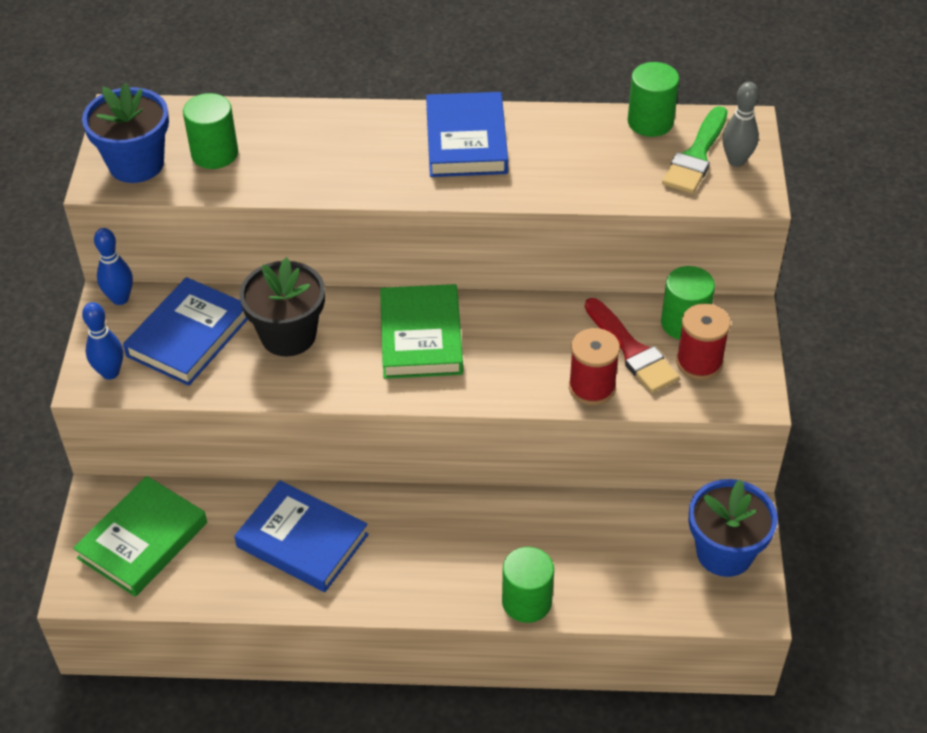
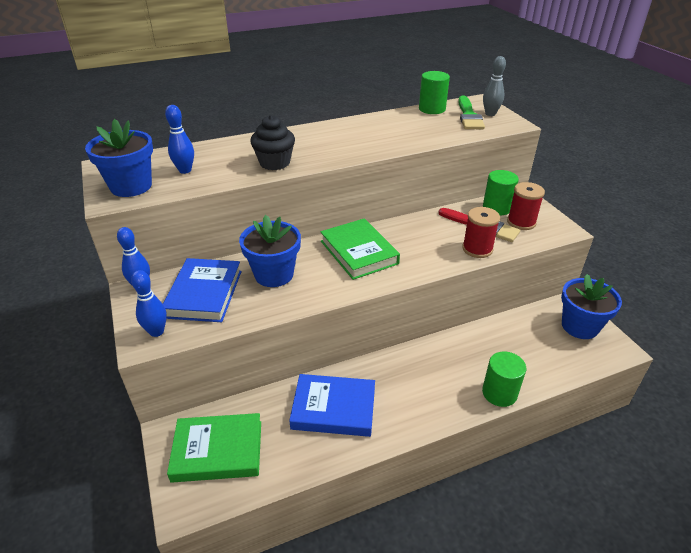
camera: 25 degrees left, 10 degrees down
(142, 540) = (218, 451): green book -> green book turned 75 degrees clockwise
(215, 153) = (185, 170): green cylinder -> blue bowling pin
(288, 335) = (274, 274): black flower pot -> blue flower pot
(337, 174) = (274, 163): none -> black cupcake
(466, 141) = (340, 134): blue book -> none

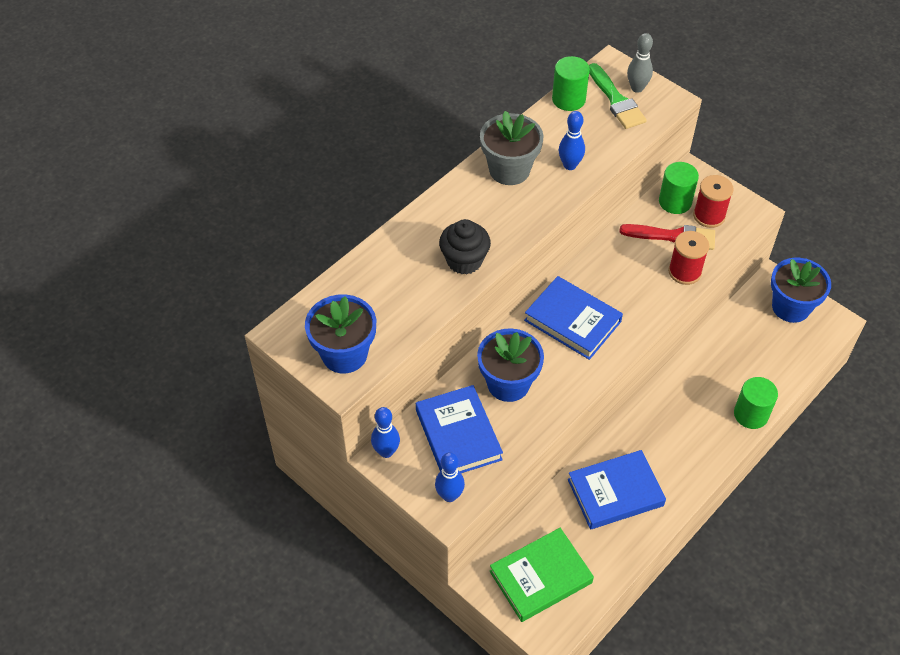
camera: 25 degrees left, 15 degrees up
(185, 170) = (379, 308): blue bowling pin -> blue bowling pin (570, 165)
(356, 129) = (509, 170): none -> grey flower pot
(358, 252) = (572, 321): green book -> blue book

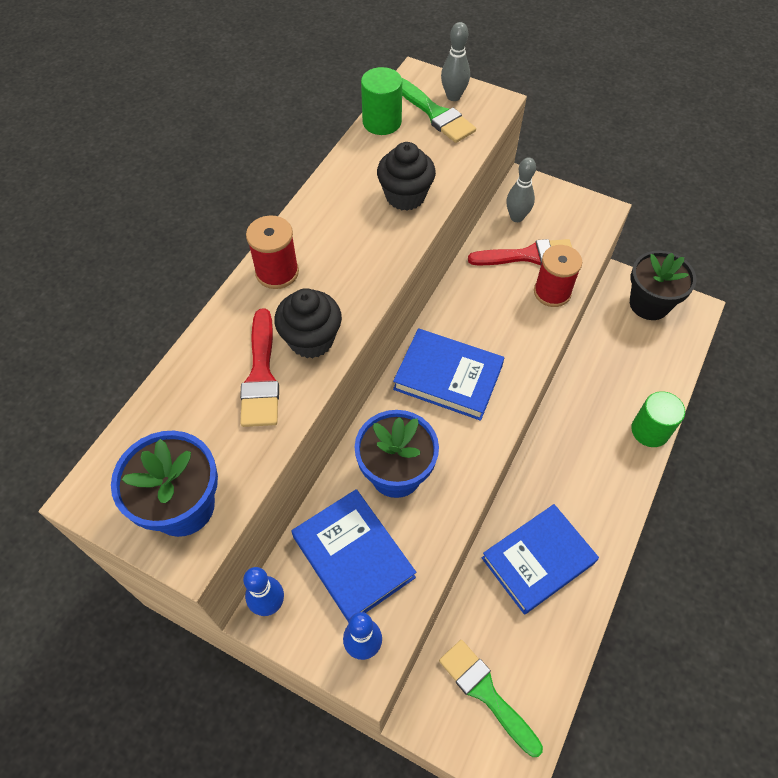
camera: 15 degrees left, 5 degrees up
(420, 278) = (261, 375): none -> red brush
(509, 170) = (336, 215): grey flower pot -> none
(540, 577) = (486, 693): green book -> green brush
(570, 165) = (405, 196): blue bowling pin -> black cupcake
(675, 202) = (516, 217): green cylinder -> grey bowling pin
(709, 216) = (556, 225): red spool -> red spool (277, 272)
(791, 307) = (649, 304): blue flower pot -> black flower pot

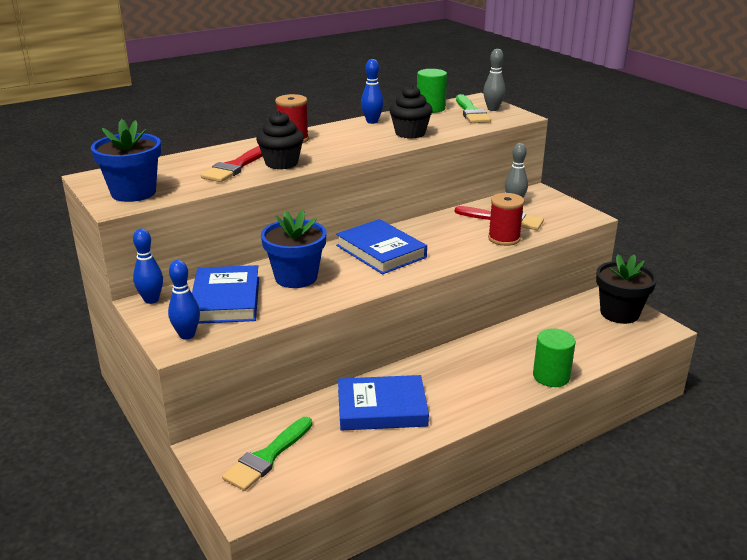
camera: 30 degrees right, 30 degrees down
(338, 184) = (372, 121): none -> blue bowling pin
(486, 693) = (267, 457): green brush -> green brush turned 135 degrees counterclockwise

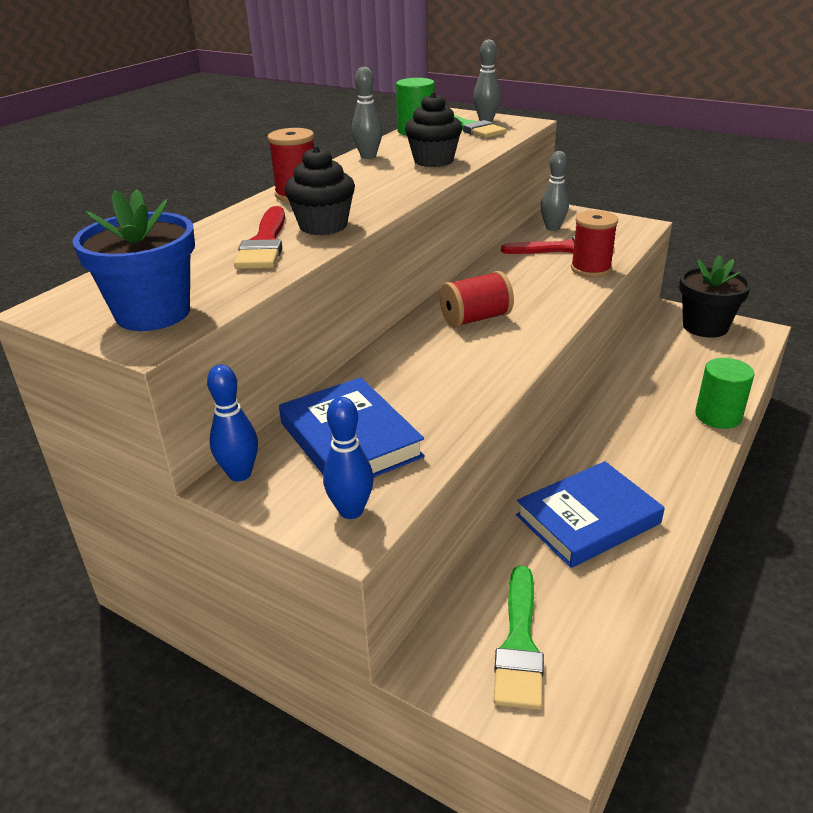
camera: 25 degrees left, 5 degrees up
(296, 277) = (410, 380): blue flower pot -> none
(372, 121) = (368, 156): blue bowling pin -> grey bowling pin
(381, 251) = (475, 319): blue book -> red spool

